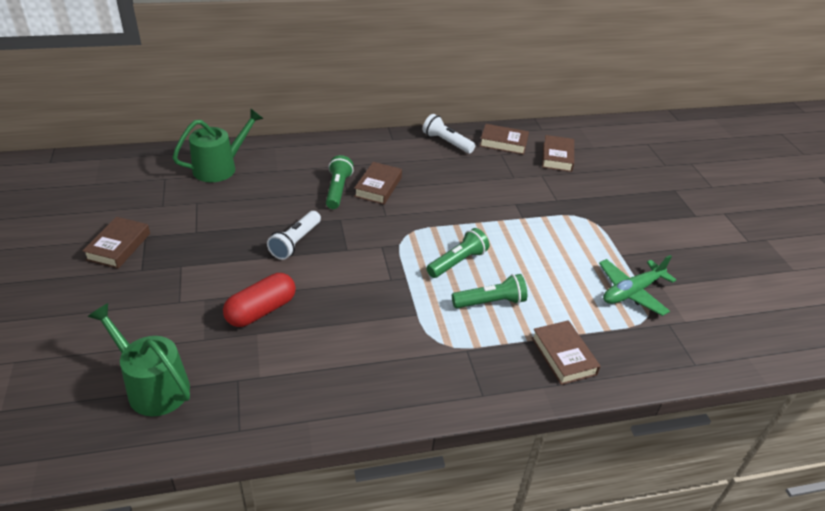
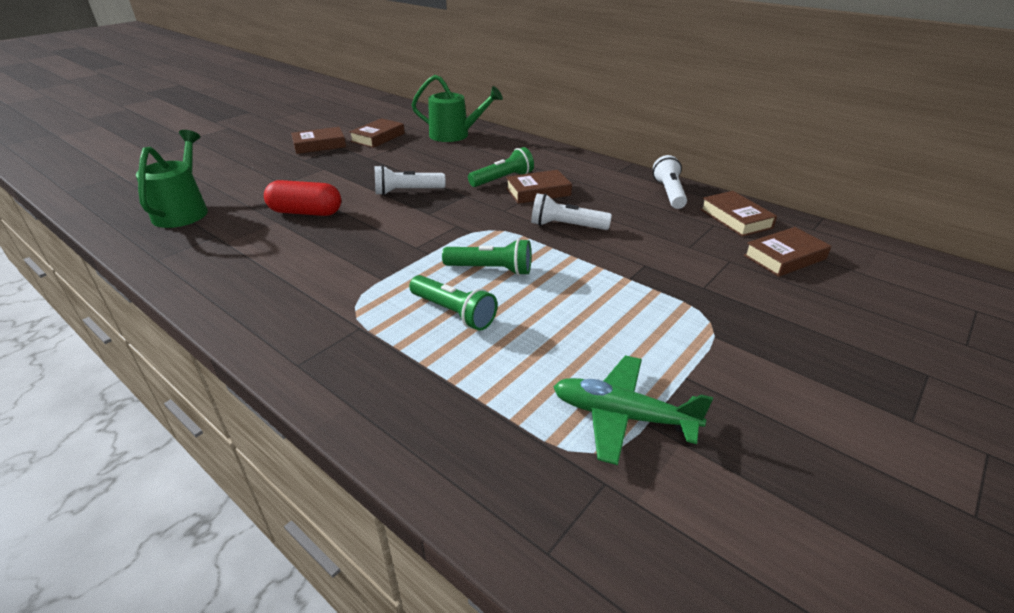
camera: 55 degrees right, 5 degrees down
(439, 203) = (566, 226): none -> white flashlight
(563, 356) = (421, 400): brown book -> brown book (378, 137)

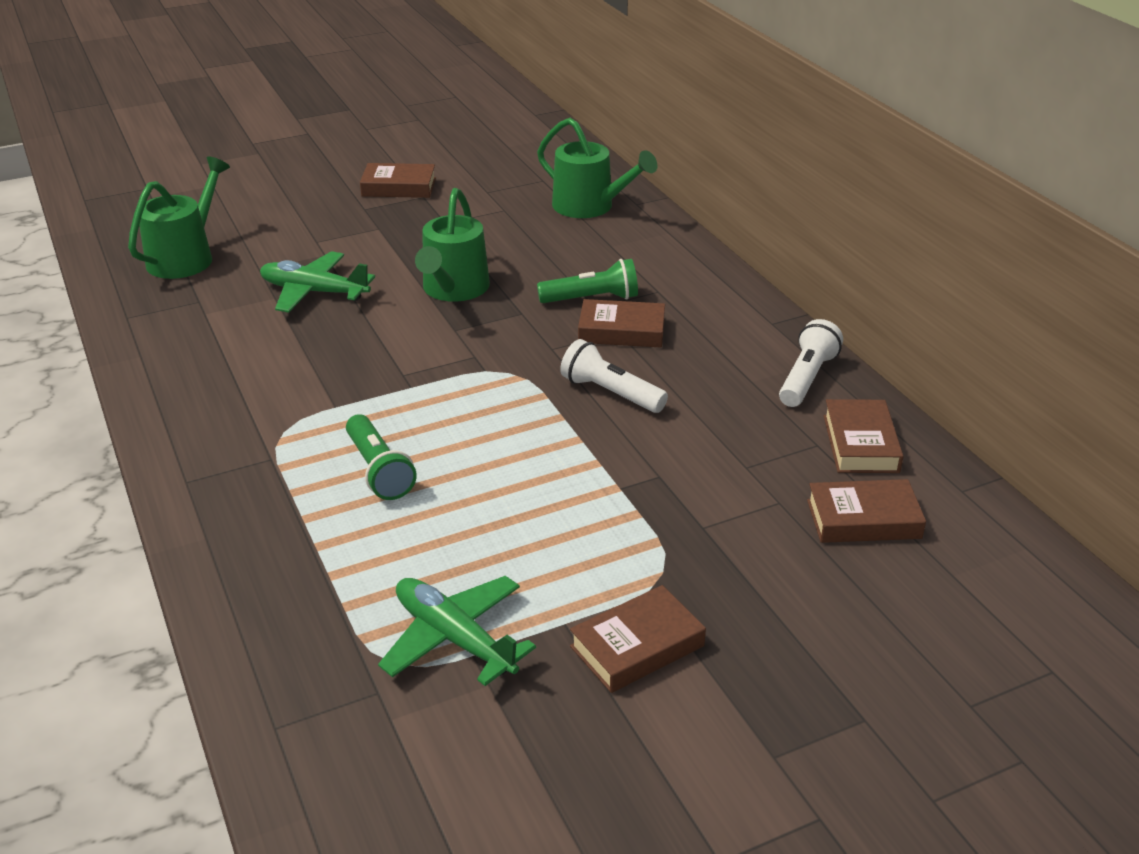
camera: 25 degrees right, 0 degrees up
(306, 212) = (314, 292): red capsule -> green plane
(378, 137) = (482, 189): brown book -> brown book (637, 646)
(407, 191) = (453, 289): white flashlight -> green watering can
(491, 269) = (464, 428): green flashlight -> none

